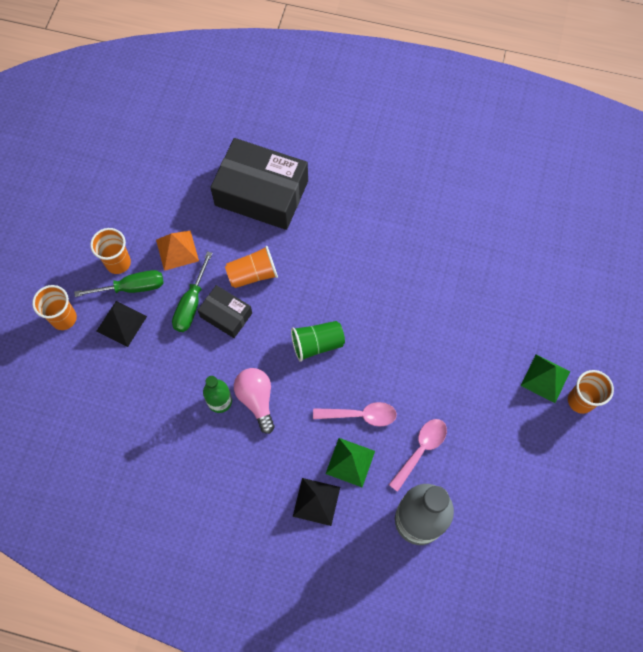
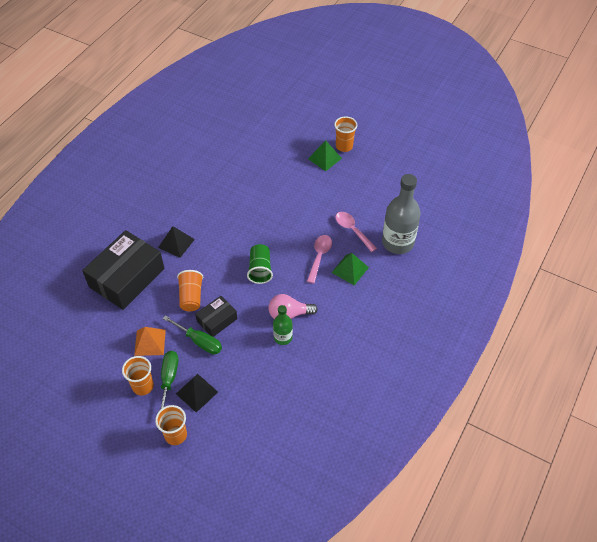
camera: 75 degrees left, 15 degrees down
(316, 501) = (372, 294): black pyramid -> black pyramid (176, 243)

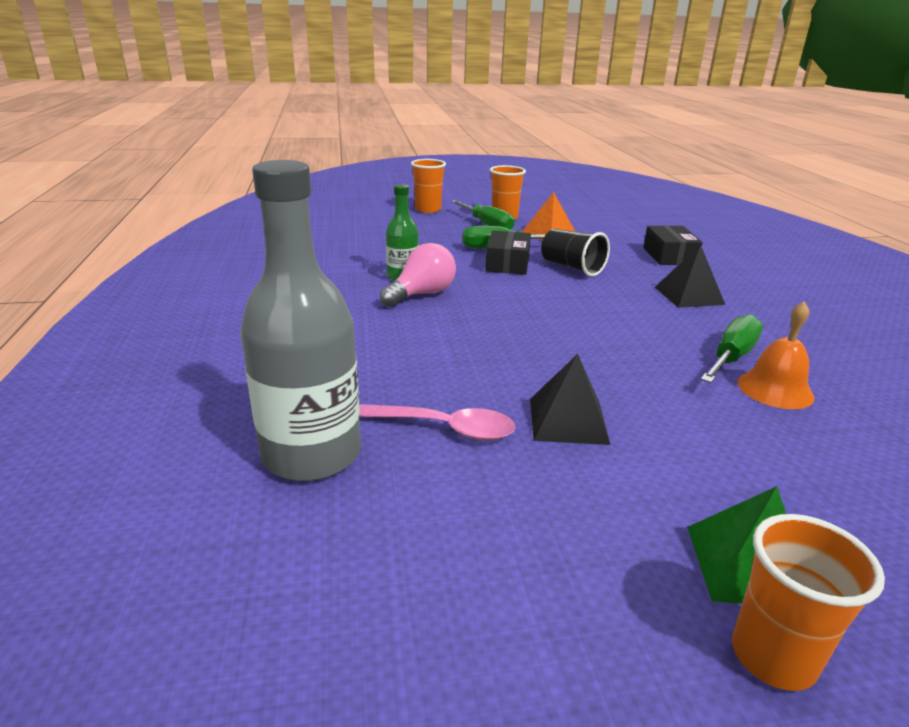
camera: 140 degrees right, 25 degrees down
(127, 278) = (669, 256): black box -> black box, size x0.51
(191, 297) = (572, 267): orange cup -> black cup
(196, 392) = (446, 227): black pyramid -> black pyramid (568, 420)
(224, 205) = (731, 357): none -> green screwdriver
(235, 187) = (775, 389): none -> orange bell
(260, 269) = (531, 315): green cup -> none
(319, 256) = (460, 363): pink spoon -> none
(350, 270) = (380, 369): green pyramid -> none

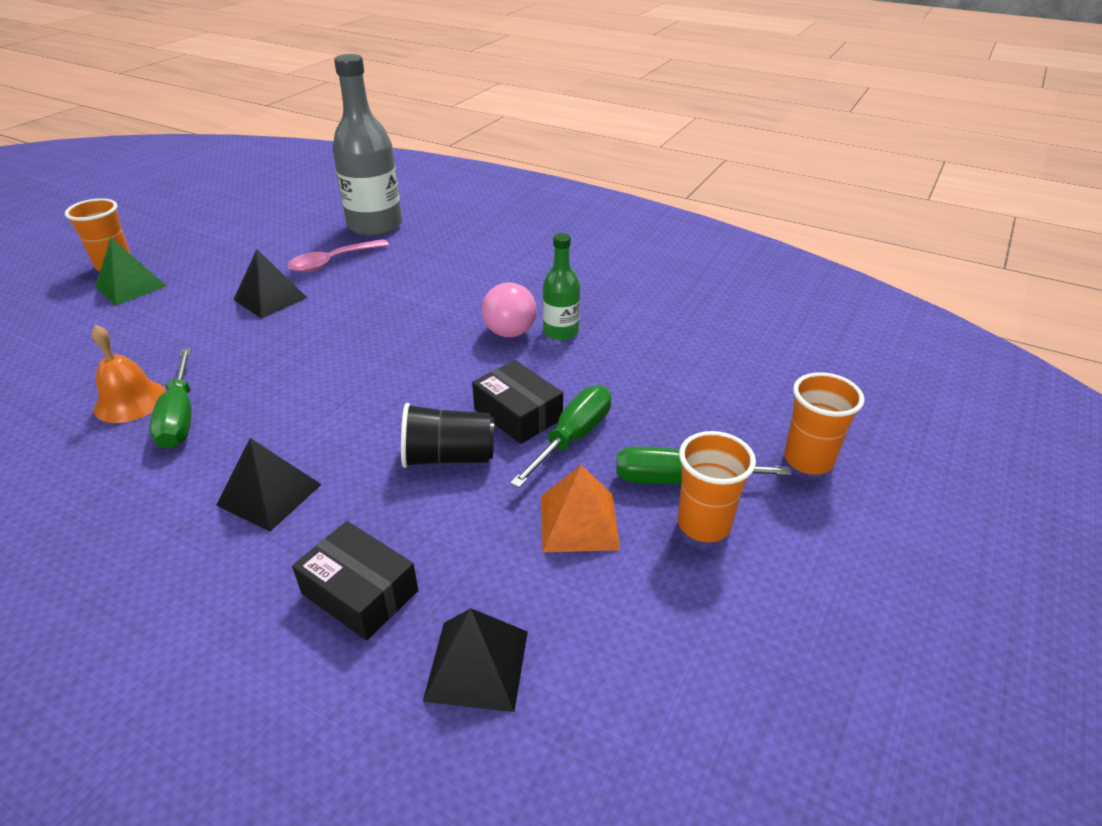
camera: 130 degrees right, 10 degrees up
(641, 231) = (477, 665): none -> black pyramid

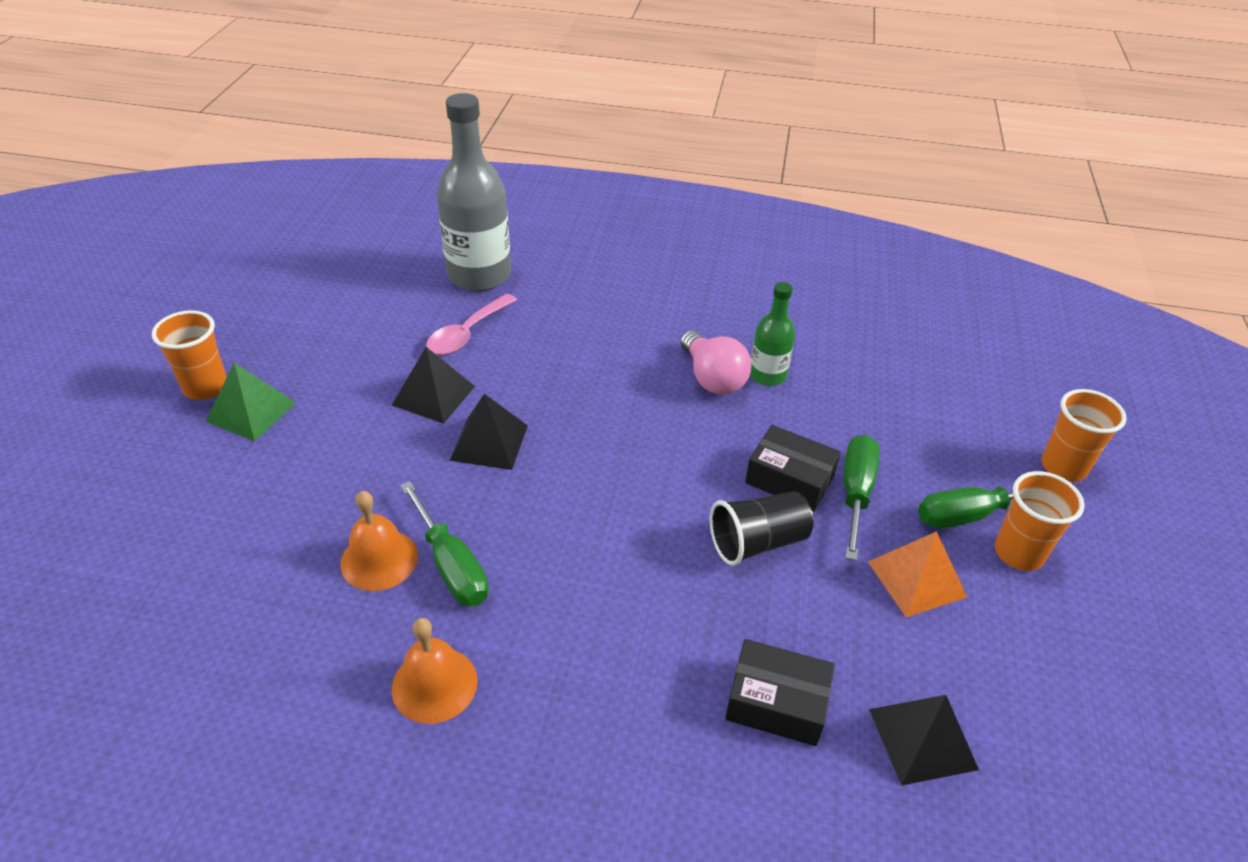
camera: 20 degrees left, 5 degrees up
(90, 500) = (434, 684): none -> orange bell
(269, 494) = (615, 628): black pyramid -> black pyramid (489, 442)

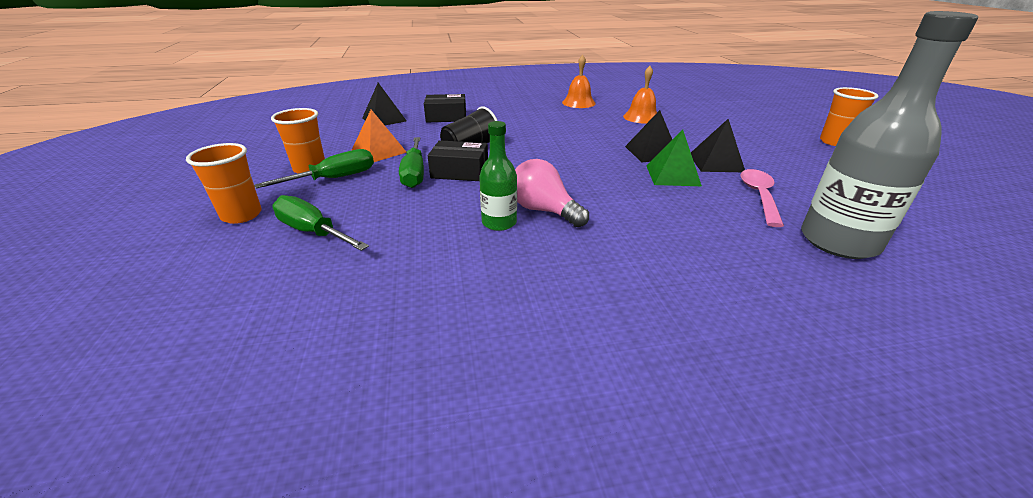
camera: 160 degrees right, 10 degrees down
(251, 411) = (790, 139): green pyramid -> green pyramid (672, 175)
(451, 564) = (610, 121): green screwdriver -> green screwdriver (313, 232)

